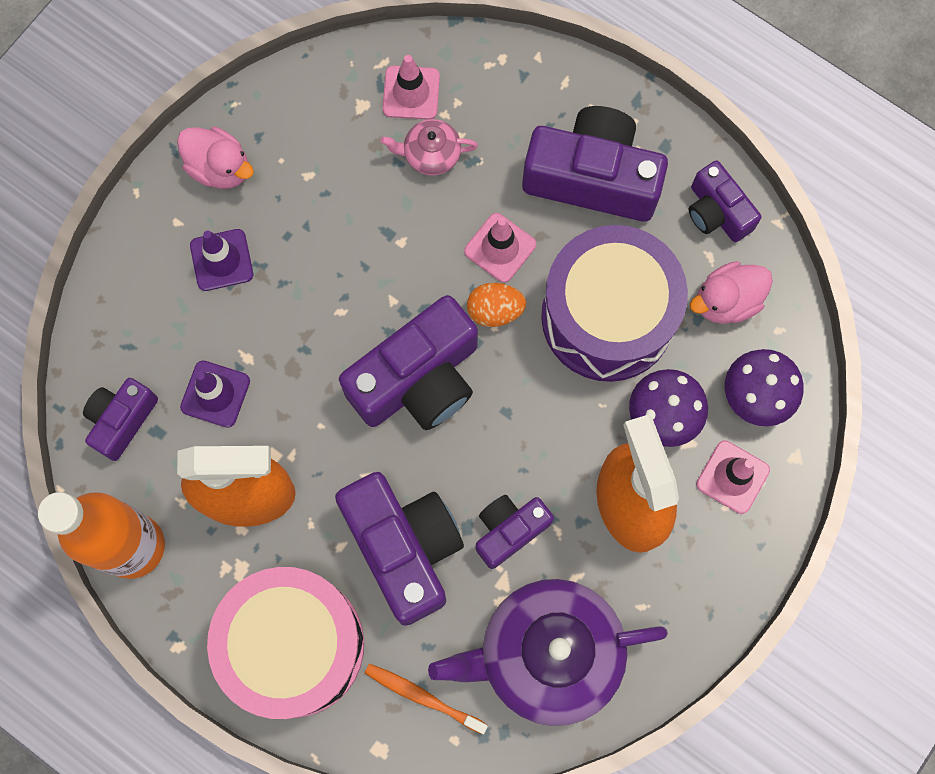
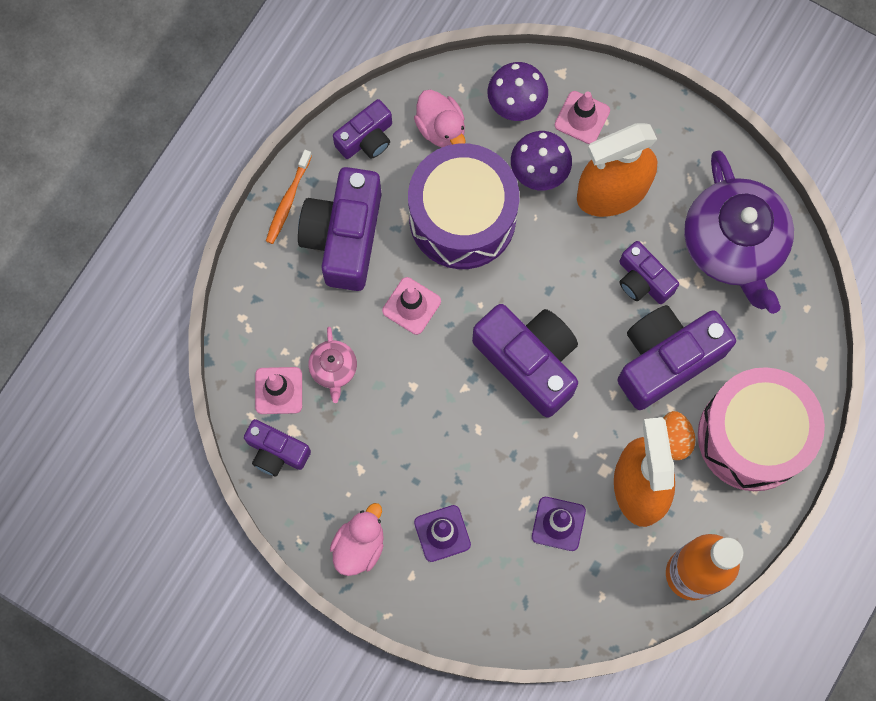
camera: 95 degrees left, 0 degrees up
(122, 420) = (588, 598): purple camera -> purple camera (276, 452)
(423, 697) = (778, 334): orange toothbrush -> orange toothbrush (288, 200)
(495, 310) = (465, 305): orange egg -> orange egg (673, 439)

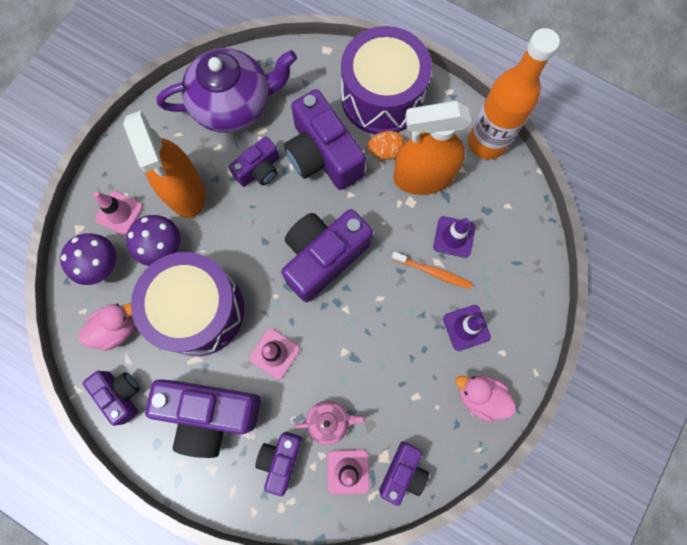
camera: 90 degrees left, 0 degrees up
(288, 200) = (173, 466): orange toothbrush -> orange toothbrush (432, 272)
(293, 316) = (280, 459): none -> purple camera
(752, 436) = (382, 97): pink drum -> purple drum

